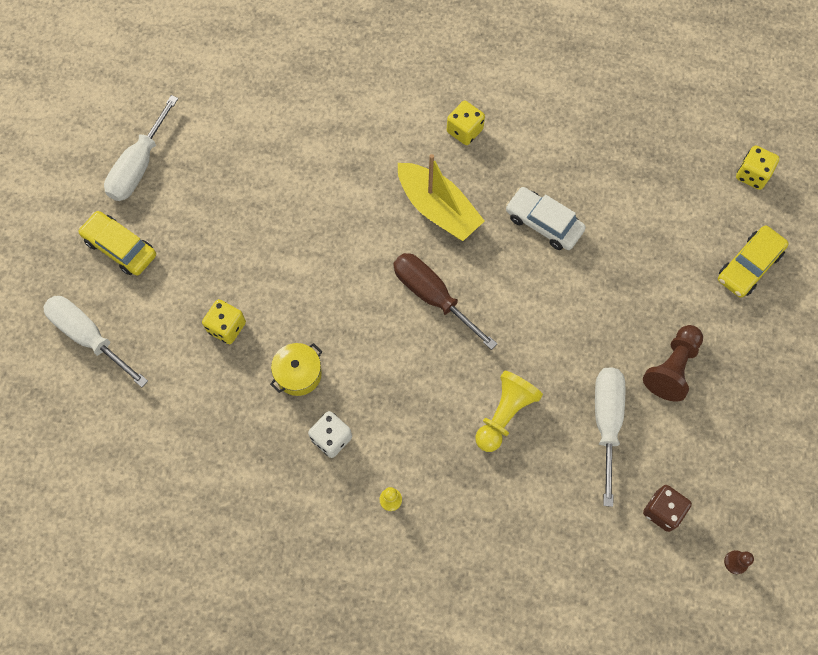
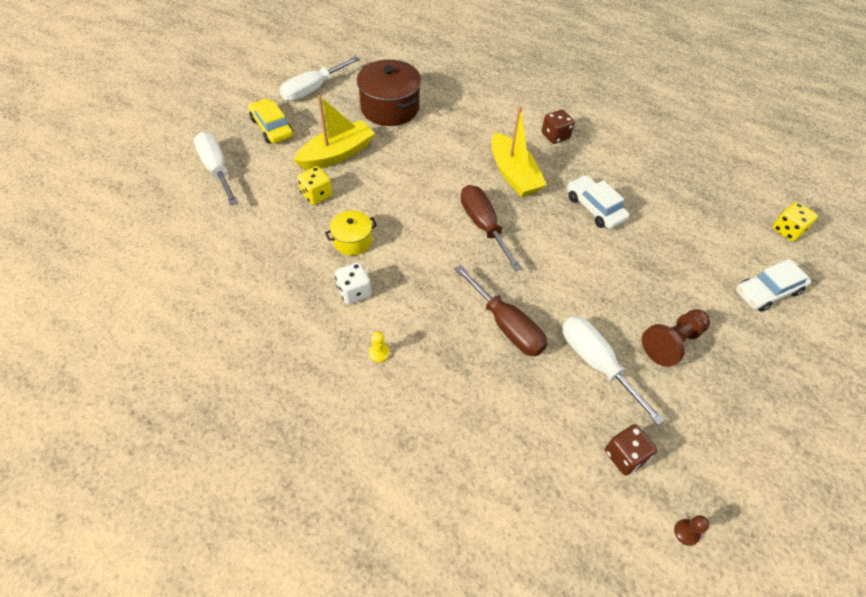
camera: 20 degrees right, 15 degrees down
(221, 258) = (337, 154): none -> yellow boat
(250, 160) = (390, 108): none -> brown pot
(464, 131) = (555, 136): yellow dice -> brown dice
(504, 414) = (506, 325): yellow pawn -> brown screwdriver
(606, 422) = (596, 363): white screwdriver -> white screwdriver turned 60 degrees counterclockwise
(749, 266) = (767, 291): yellow car -> white car

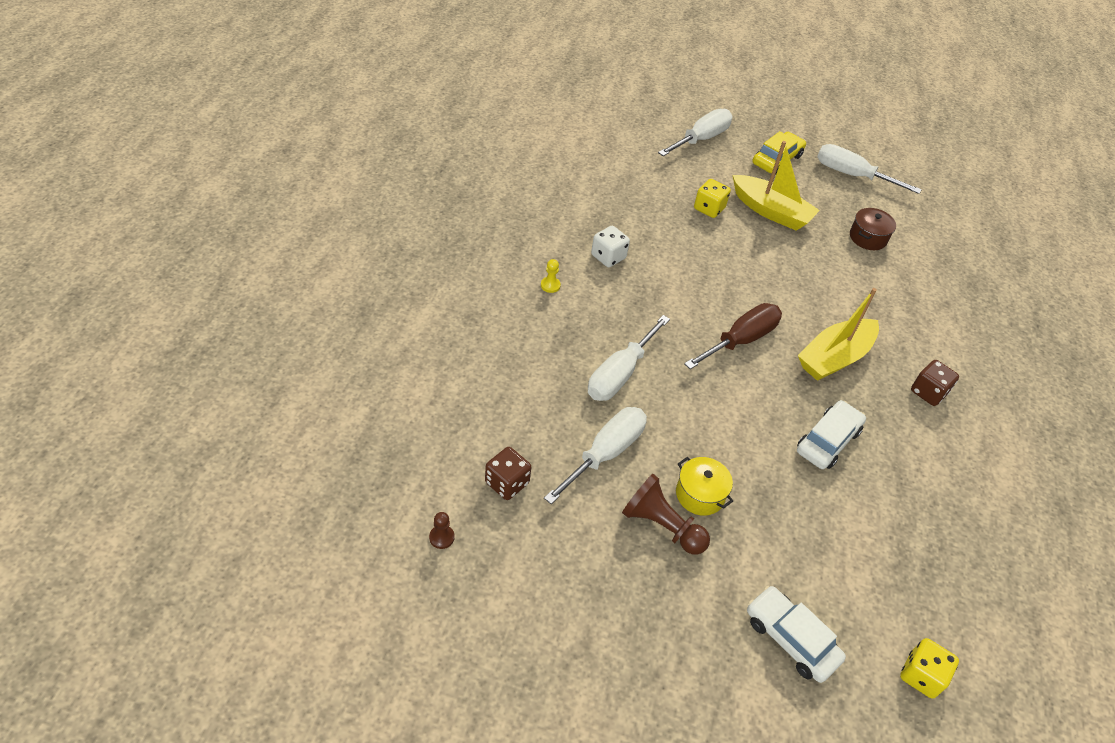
camera: 70 degrees right, 5 degrees down
(352, 241) = (666, 244): yellow pot -> yellow pot (700, 494)
(390, 108) = (868, 238): brown pot -> brown pot, size x0.55
(506, 325) = (620, 374): brown screwdriver -> white screwdriver

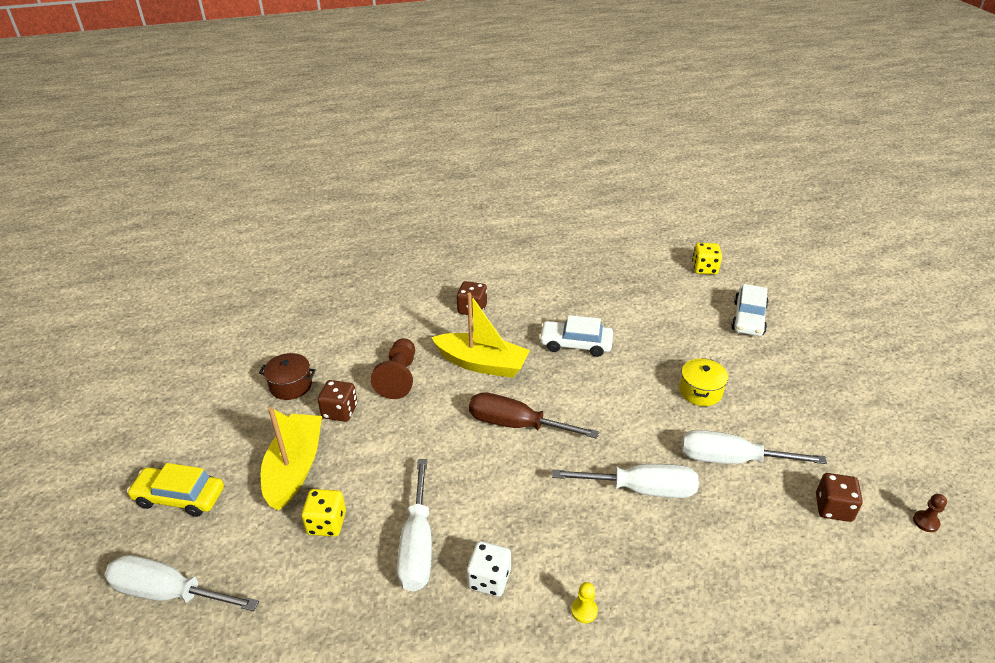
camera: 115 degrees left, 10 degrees down
(661, 526) = (750, 401): brown pawn -> brown pawn (398, 377)
(820, 252) = (340, 411): none -> brown dice
(852, 175) = (178, 425): white screwdriver -> white screwdriver (417, 545)

